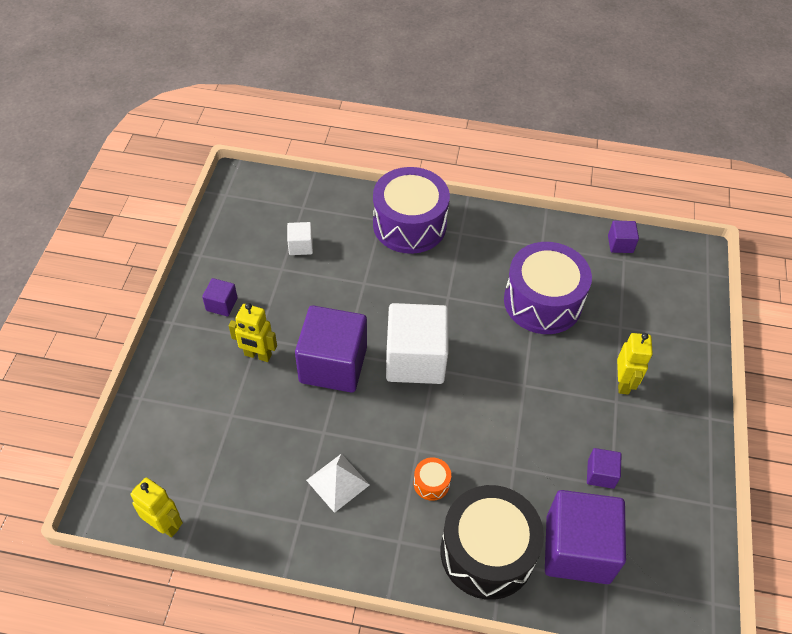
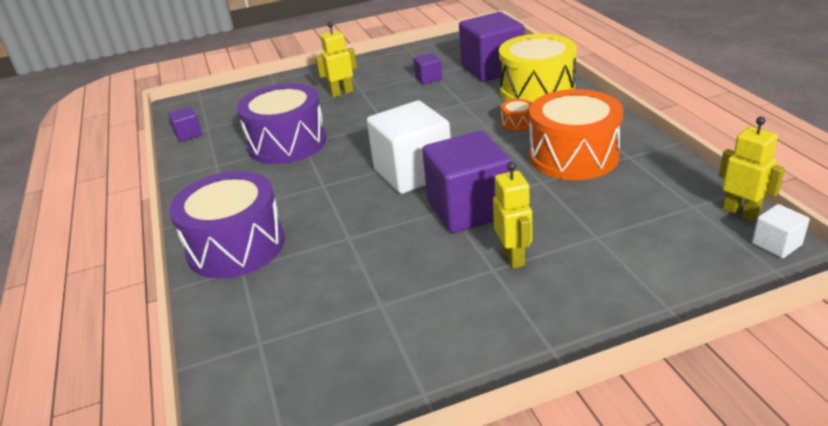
camera: 115 degrees left, 20 degrees down
(165, 525) = (741, 213): yellow robot -> yellow robot turned 135 degrees clockwise
(221, 304) = (480, 322): purple cube -> none
(300, 246) = (331, 308): white cube -> white cube (776, 244)
(337, 482) = (573, 156): white pyramid -> orange drum
(487, 552) = (537, 90): black drum -> yellow drum

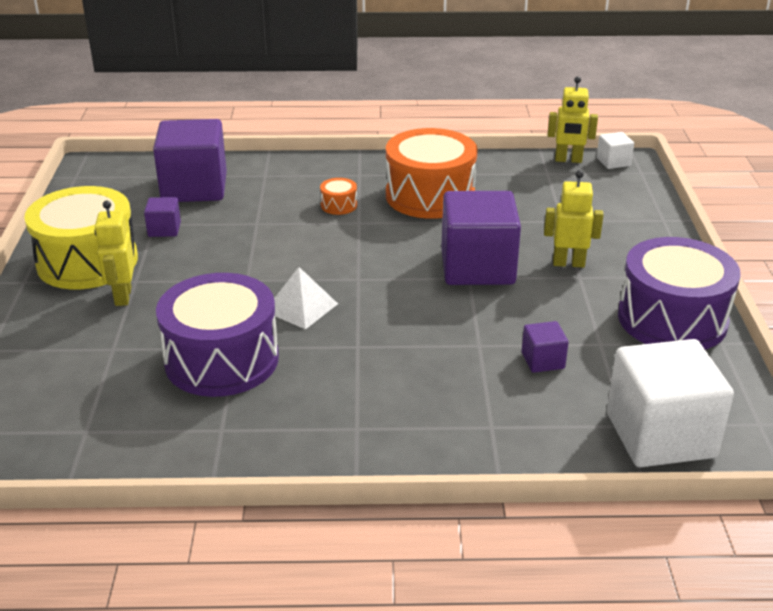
camera: 75 degrees left, 0 degrees up
(188, 134) = (86, 453): purple cube -> purple cube (543, 360)
(236, 246) = (443, 427): purple drum -> purple drum (672, 319)
(361, 151) = (301, 307): none -> white pyramid
(413, 172) = (382, 283): white cube -> white cube (660, 435)
(537, 90) = (278, 178): yellow drum -> yellow drum (87, 261)
(741, 213) = (568, 160): yellow robot -> yellow robot turned 150 degrees counterclockwise

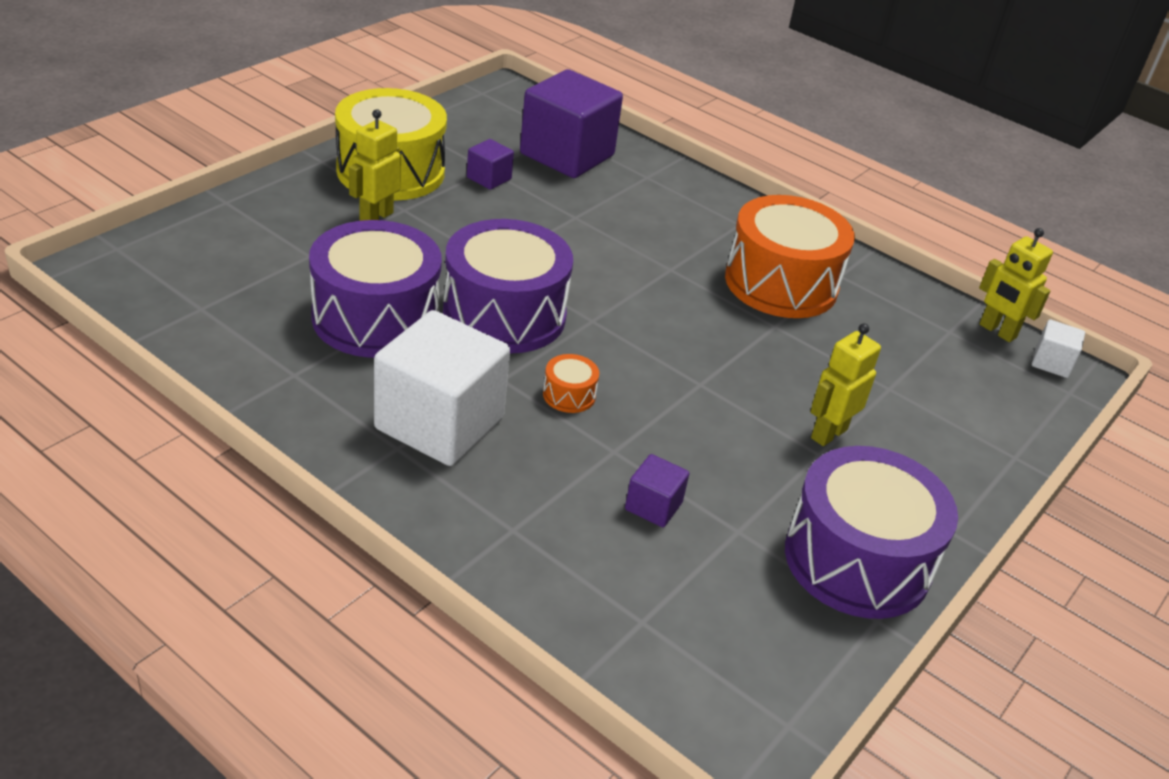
camera: 35 degrees right, 5 degrees up
(301, 307) = (504, 314): white pyramid -> purple drum
(339, 205) = (675, 242): orange drum -> orange drum (569, 395)
(477, 267) = (724, 379): purple cube -> none
(568, 263) = (828, 433): yellow robot -> yellow robot turned 90 degrees counterclockwise
(660, 435) = (662, 656): white cube -> white cube (439, 423)

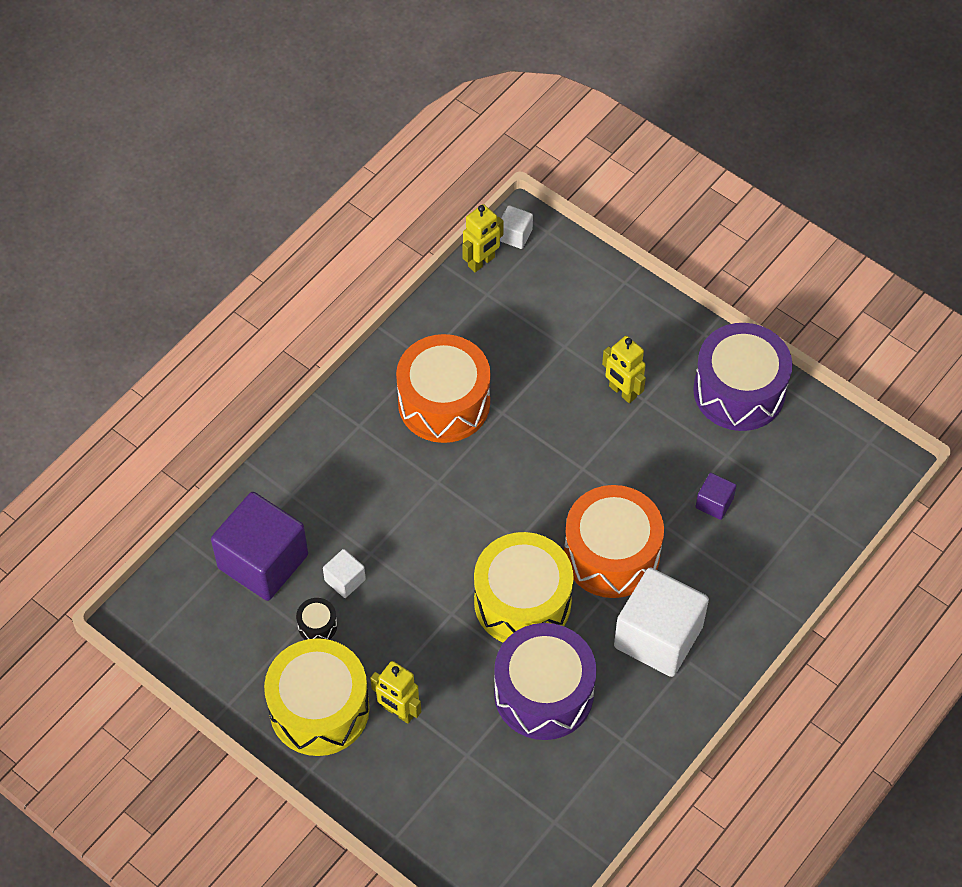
camera: 85 degrees left, 20 degrees up
(489, 178) = (317, 625): purple cube -> black drum
(504, 314) = (522, 602): purple drum -> yellow drum
(542, 198) = (345, 580): none -> white cube
(569, 395) = (611, 554): orange drum -> orange drum, size x2.49

